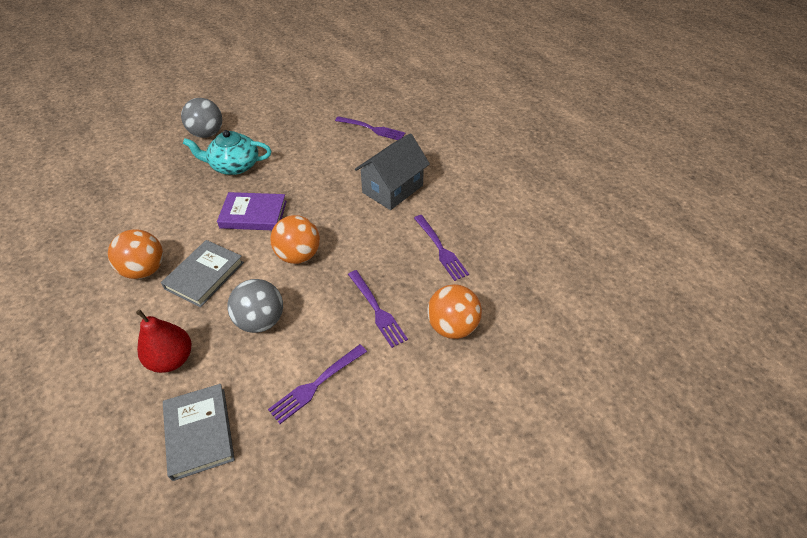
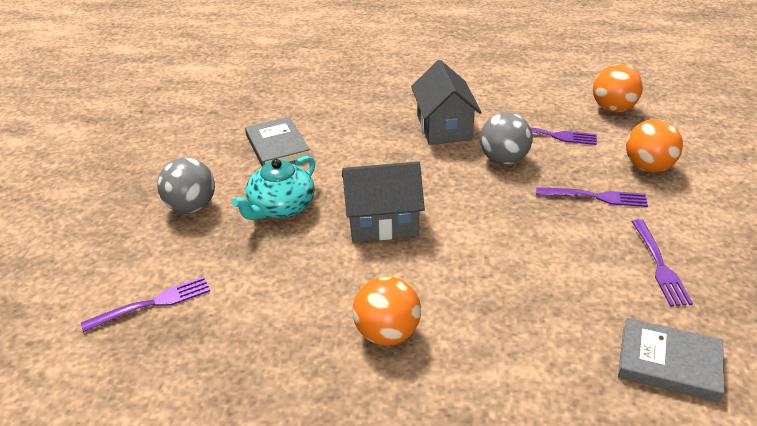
camera: 50 degrees left, 10 degrees down
(172, 359) = (552, 353): red pear -> none
(204, 275) = (444, 288): grey book -> grey book (277, 147)
(253, 214) = (382, 222): purple book -> grey house
(261, 321) = (549, 271): grey ball -> grey ball (503, 159)
(298, 255) = (478, 215): orange ball -> orange ball (613, 108)
(372, 129) = (339, 103): purple fork -> purple fork (152, 304)

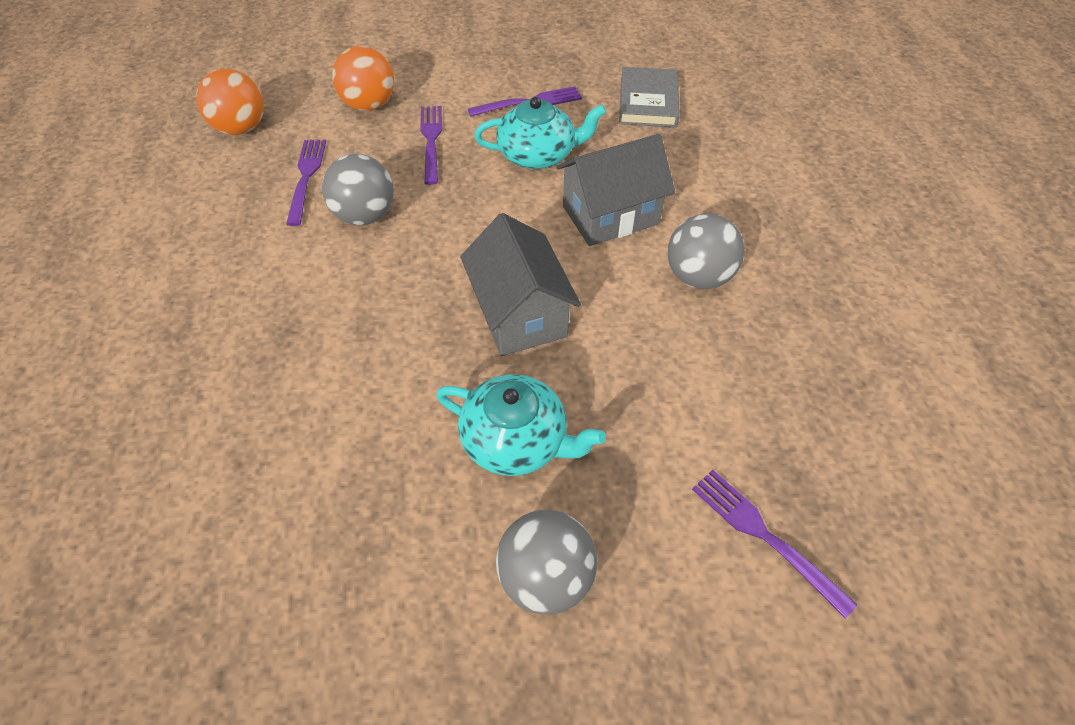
camera: 105 degrees left, 15 degrees up
(277, 147) = (352, 498): grey book -> none
(387, 333) = (698, 277): orange ball -> grey ball
(444, 127) = (286, 283): grey house -> grey house (610, 215)
(572, 258) = (538, 155): none -> turquoise teapot

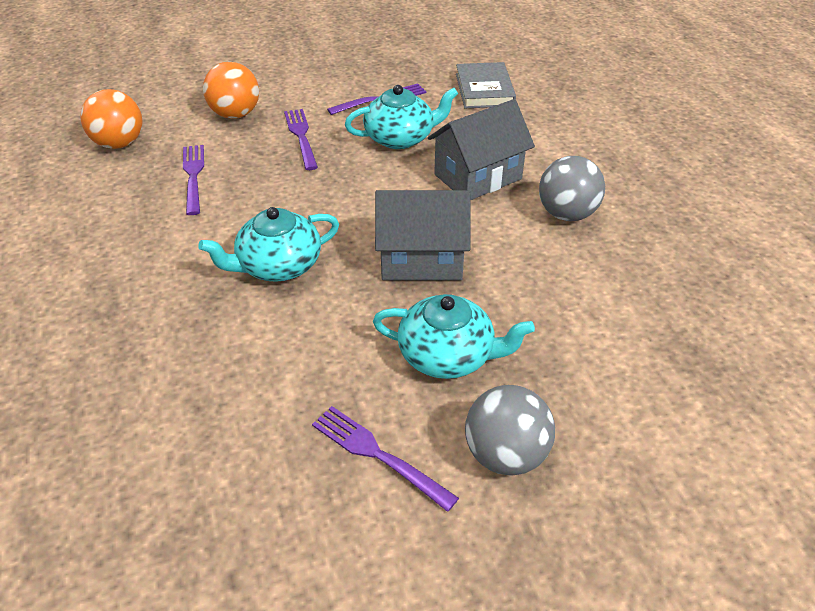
camera: 10 degrees left, 10 degrees down
(365, 216) = (258, 200): grey ball -> none
(365, 301) = (278, 265): none -> turquoise teapot
(520, 314) = (421, 259): grey house -> grey house turned 60 degrees counterclockwise
(765, 536) = (681, 397): purple fork -> purple fork (378, 455)

